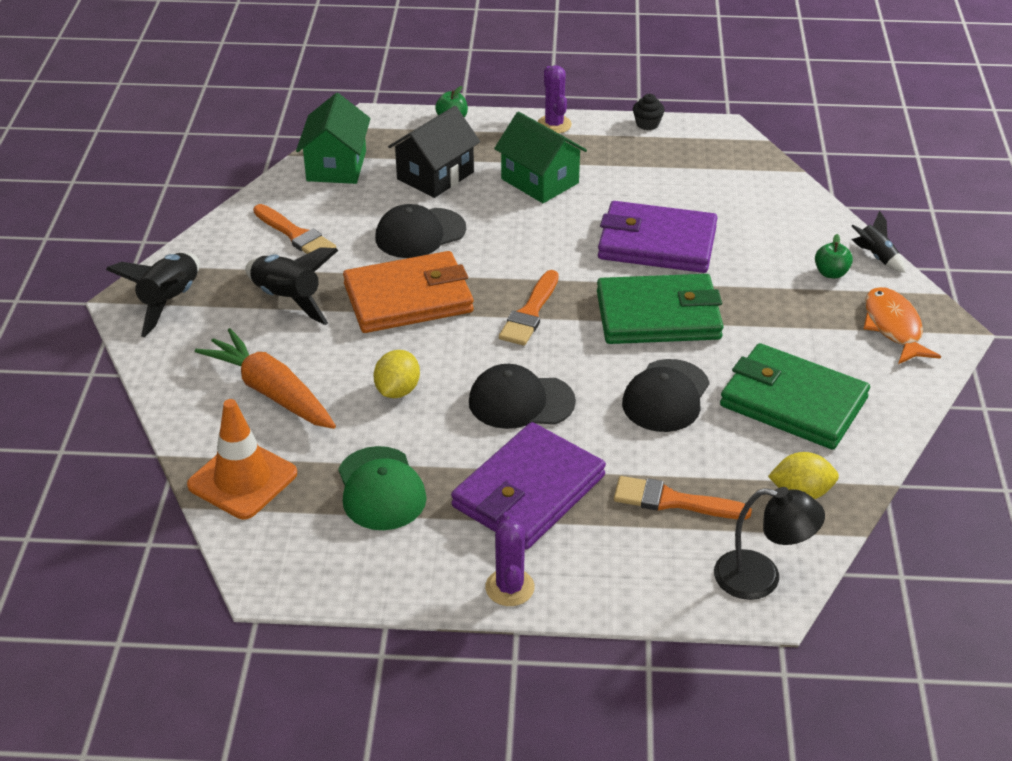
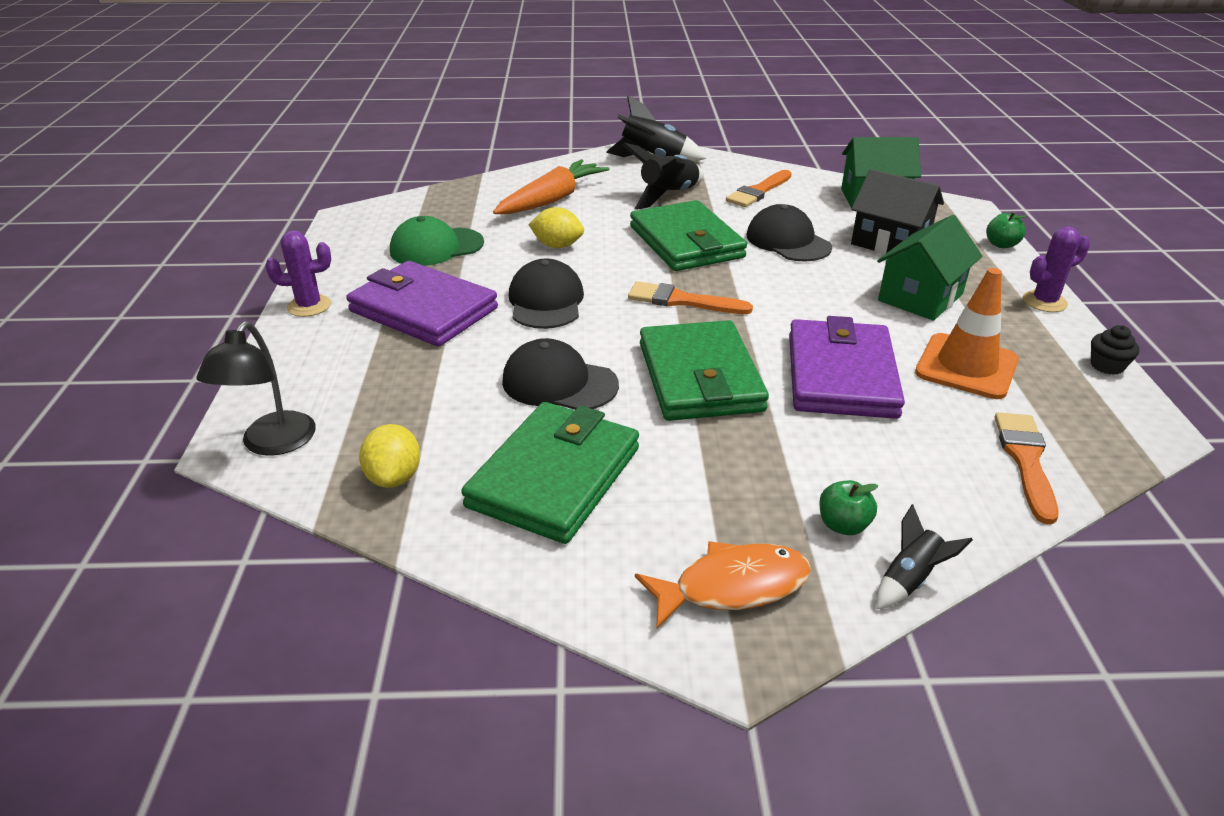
camera: 85 degrees right, 5 degrees down
(242, 479) = (454, 199): orange traffic cone -> orange traffic cone (966, 366)
(408, 298) = (686, 242): orange wallet -> green wallet
(673, 501) = (397, 388): orange brush -> orange brush (1026, 461)

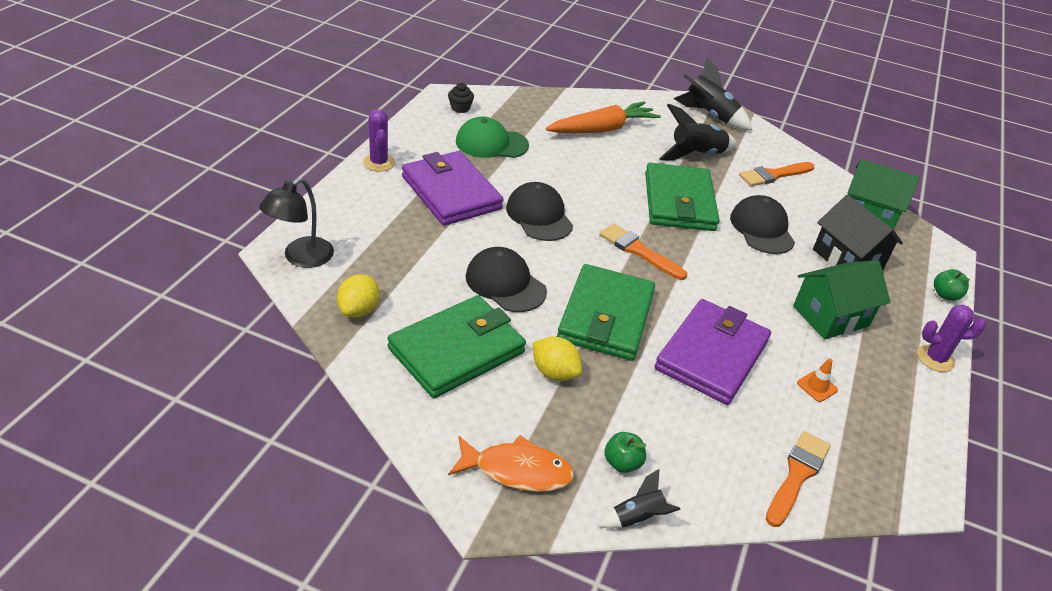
camera: 20 degrees right, 5 degrees up
(309, 306) = (379, 163): purple cactus -> purple cactus turned 60 degrees clockwise
(546, 301) = (539, 216): black cap -> black cap turned 45 degrees counterclockwise
(557, 246) = (579, 172): yellow lemon -> yellow lemon (554, 372)
(966, 366) = (817, 386): orange traffic cone -> orange traffic cone, size x0.44
(1107, 366) = (936, 431): black cupcake -> black cupcake (460, 108)

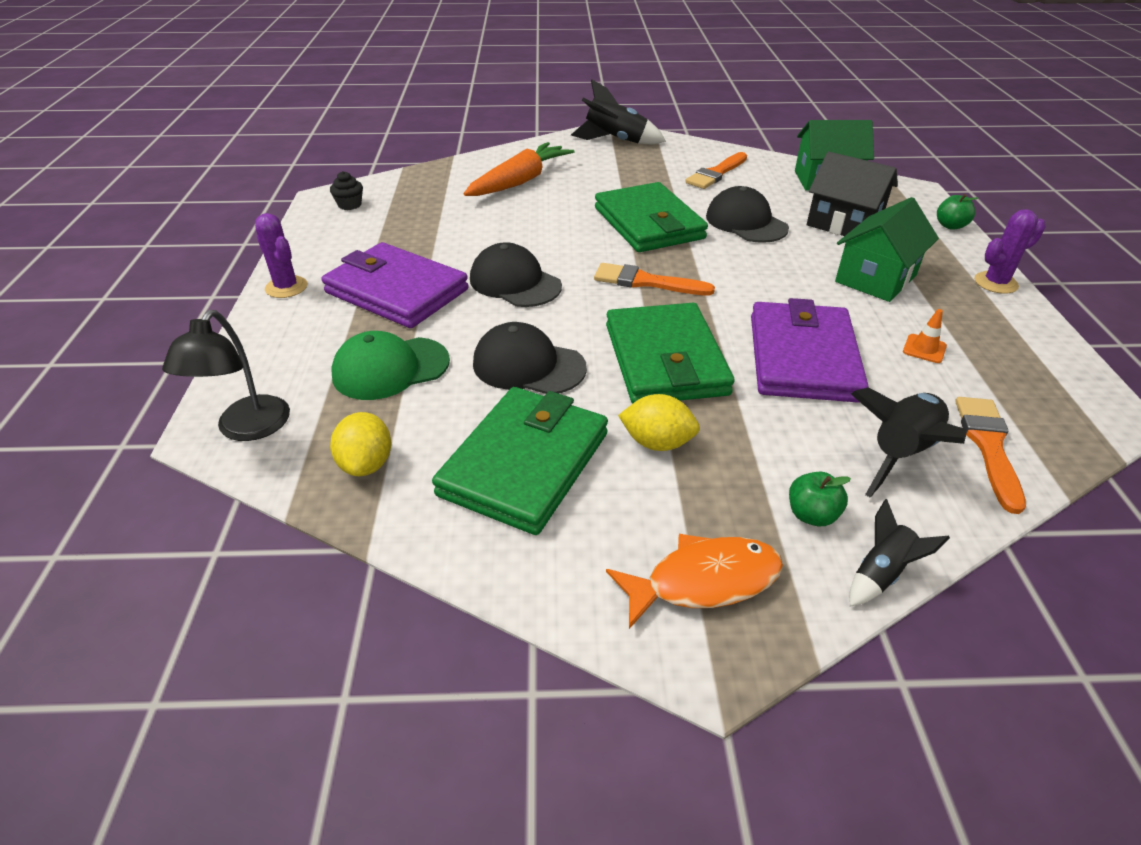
camera: 20 degrees left, 0 degrees up
(491, 143) = (409, 228): green cap -> green cap (390, 368)
(696, 155) = (630, 178): black rocket -> black rocket (900, 454)

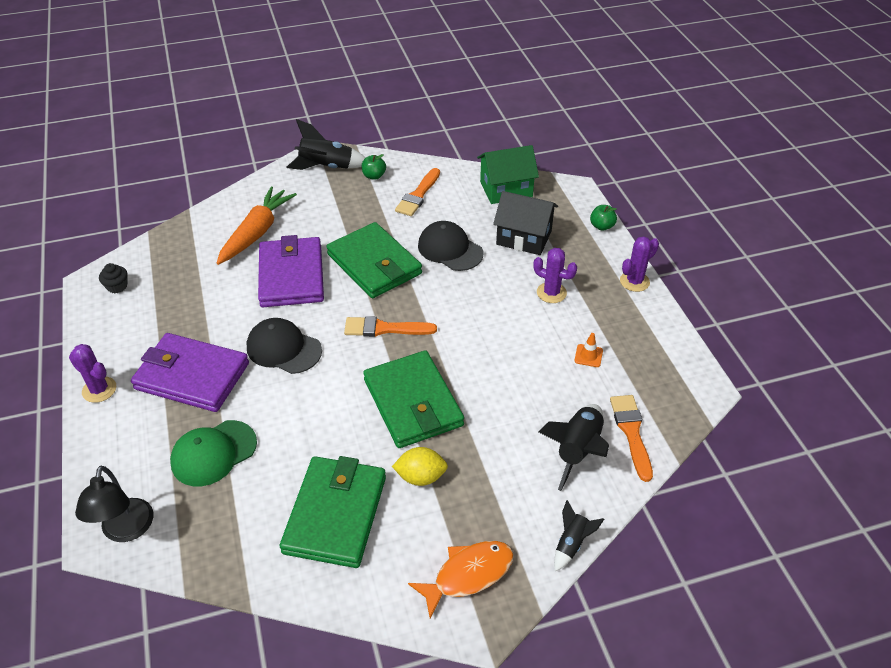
camera: 15 degrees left, 5 degrees up
(366, 464) = (225, 540): yellow lemon -> none
(528, 365) = (316, 429): black cap -> none
(802, 358) = (507, 381): purple wallet -> purple wallet (291, 276)
(811, 515) = (527, 511): green apple -> green apple (374, 176)
(875, 278) = (551, 293): green house -> purple cactus

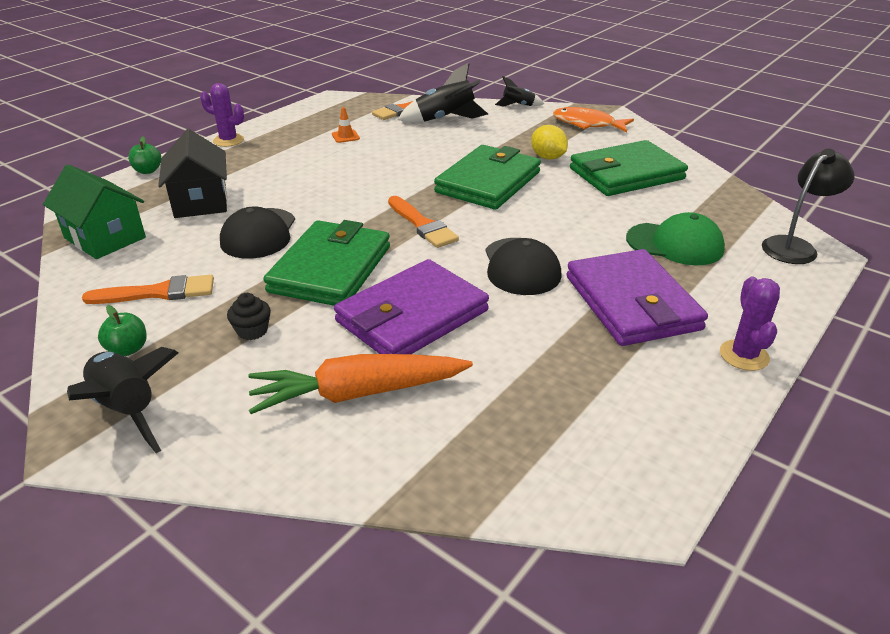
camera: 125 degrees left, 10 degrees down
(117, 286) = (614, 467): black cupcake -> black cupcake (252, 331)
(551, 293) = (280, 167): purple cactus -> none

